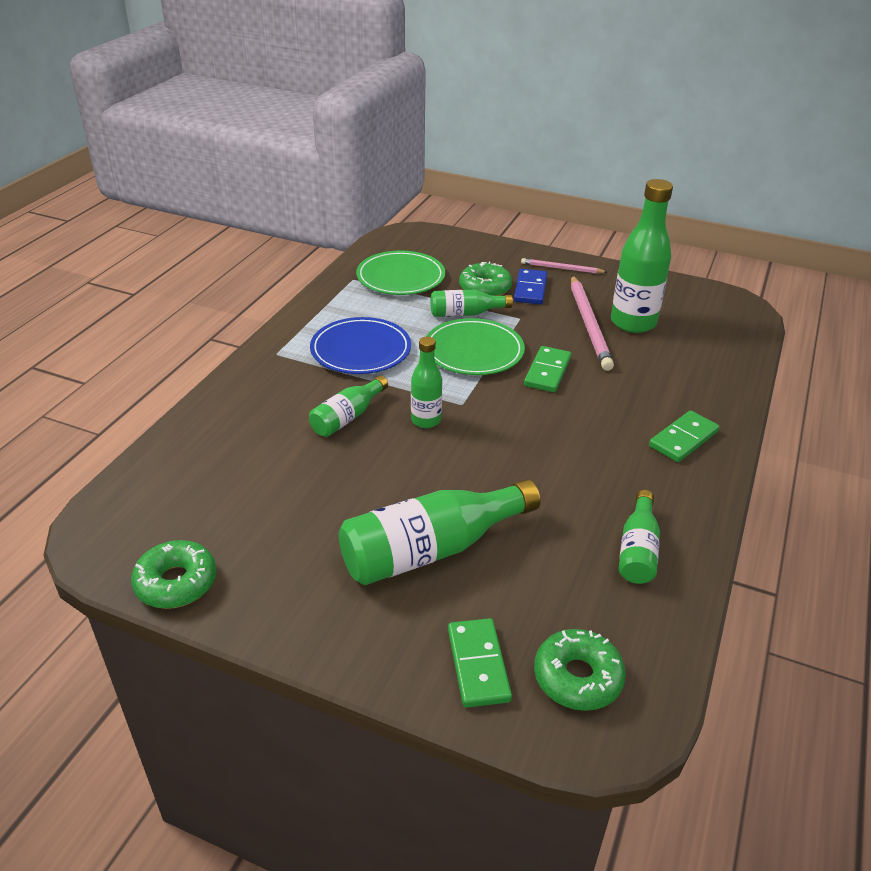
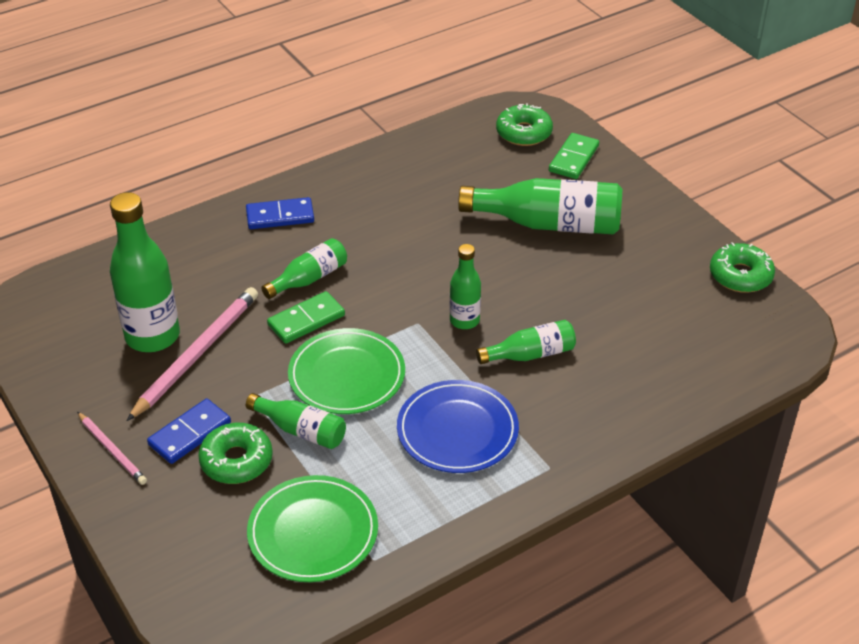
camera: 145 degrees left, 5 degrees up
(638, 550) = (413, 169): green bottle -> green bottle (309, 279)
(683, 439) = (280, 216): green domino -> blue domino

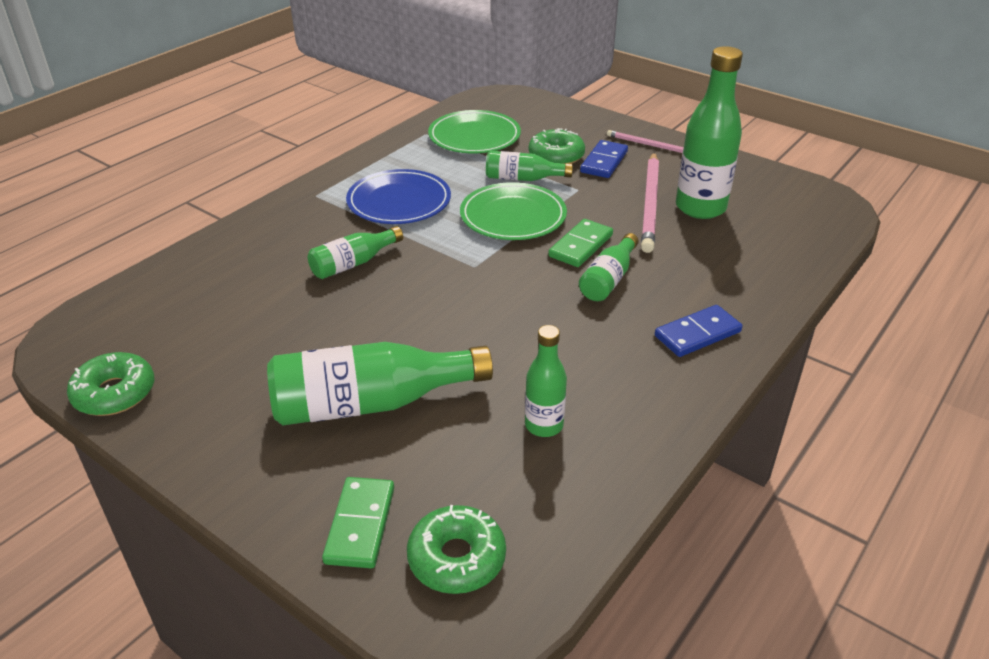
camera: 160 degrees right, 5 degrees down
(464, 320) = (429, 277): green bottle -> green bottle (544, 425)

